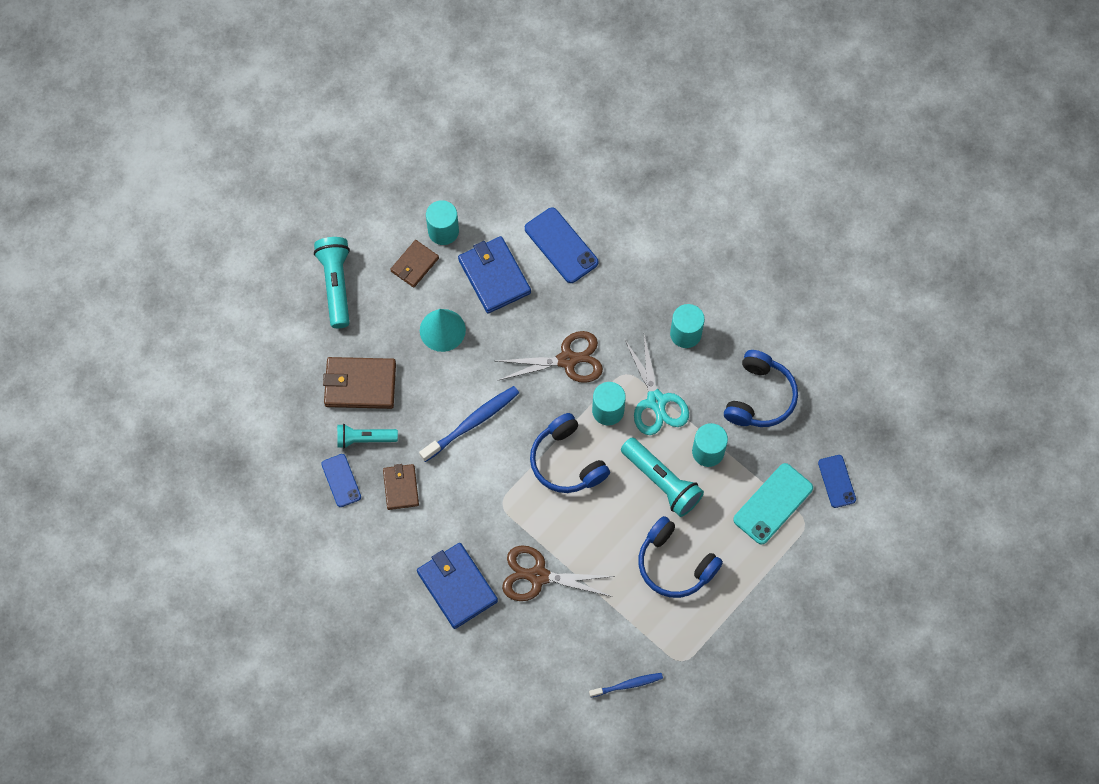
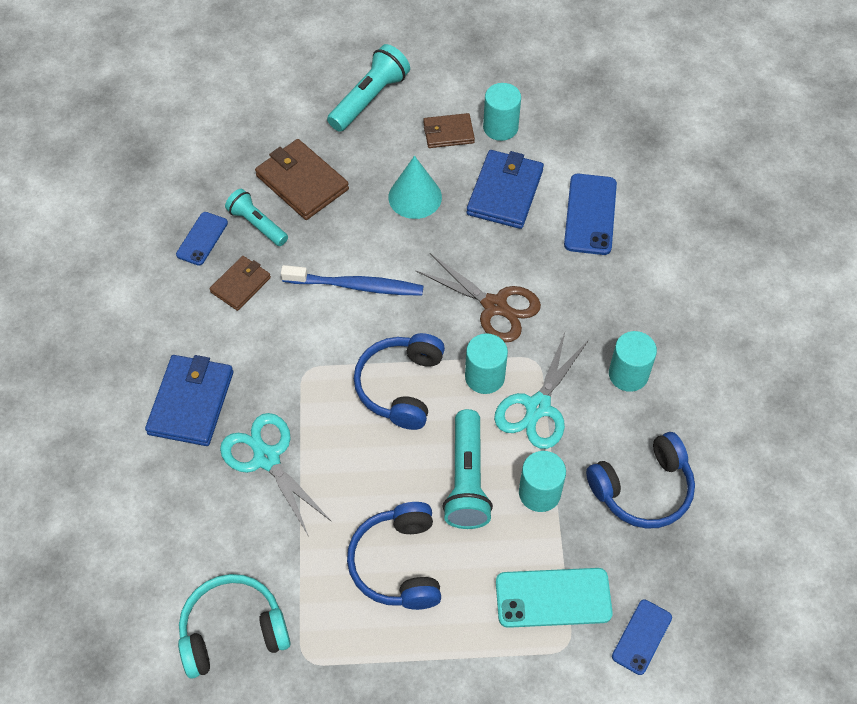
camera: 45 degrees right, 10 degrees down
(538, 576) = (266, 458): brown scissors -> turquoise scissors
(627, 685) = (233, 630): blue toothbrush -> turquoise headphones

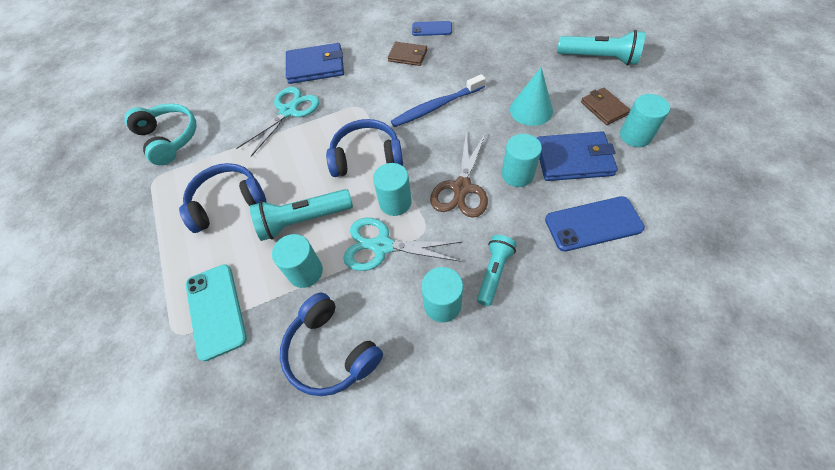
camera: 75 degrees right, 0 degrees up
(257, 224) = (457, 46): turquoise flashlight -> turquoise flashlight (494, 272)
(302, 182) = (503, 53): brown wallet -> none
(356, 286) = (436, 106): blue toothbrush -> blue toothbrush turned 75 degrees clockwise
(501, 249) = (517, 174): none -> turquoise cylinder
(641, 637) = (189, 392): blue phone -> none

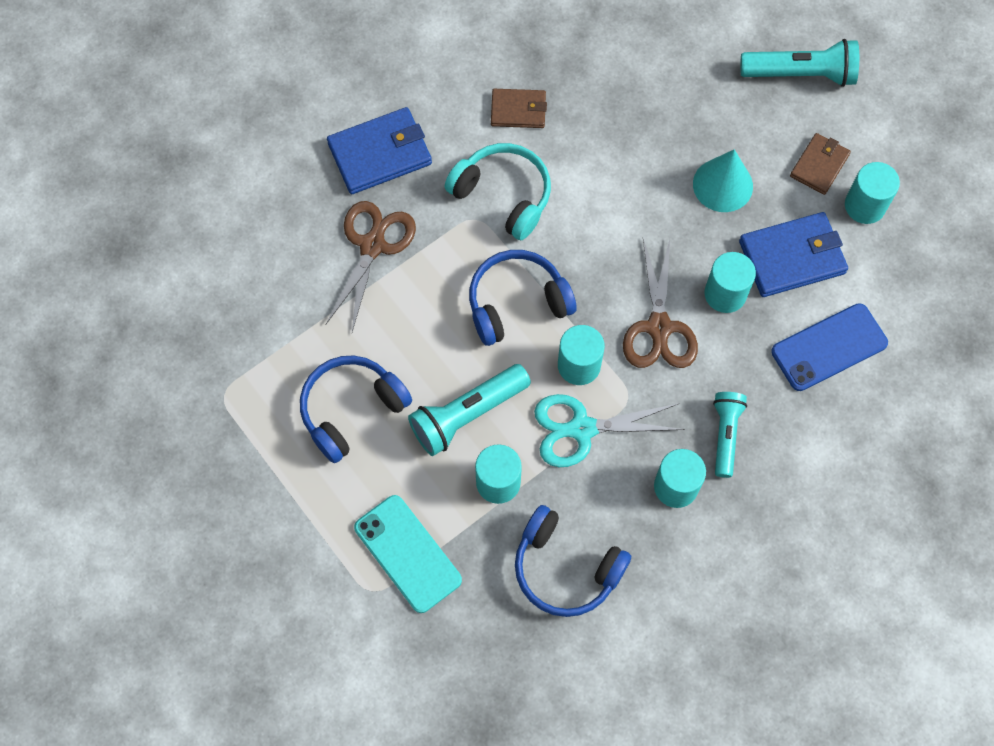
camera: 20 degrees left, 10 degrees up
(169, 138) = (210, 324): turquoise headphones -> turquoise headphones (503, 195)
(288, 111) = (372, 245): turquoise scissors -> brown scissors
(432, 29) = (539, 48): blue phone -> none
(436, 106) = (589, 201): blue toothbrush -> none
(604, 108) = (819, 165): brown wallet -> brown wallet turned 75 degrees clockwise

